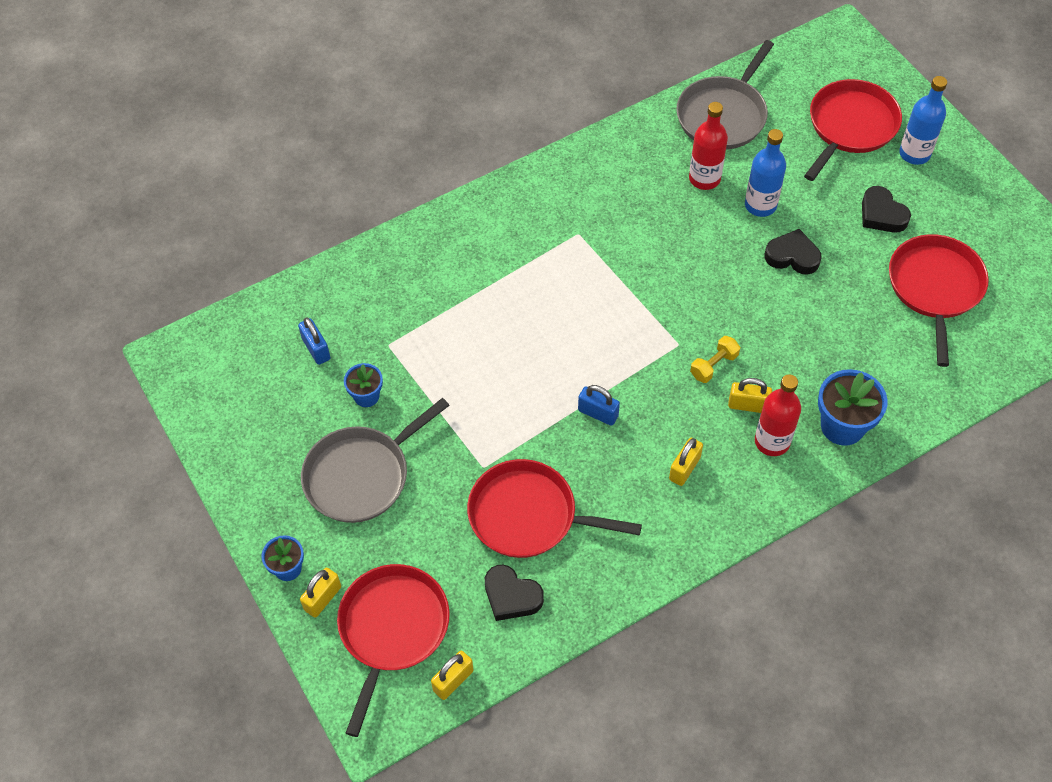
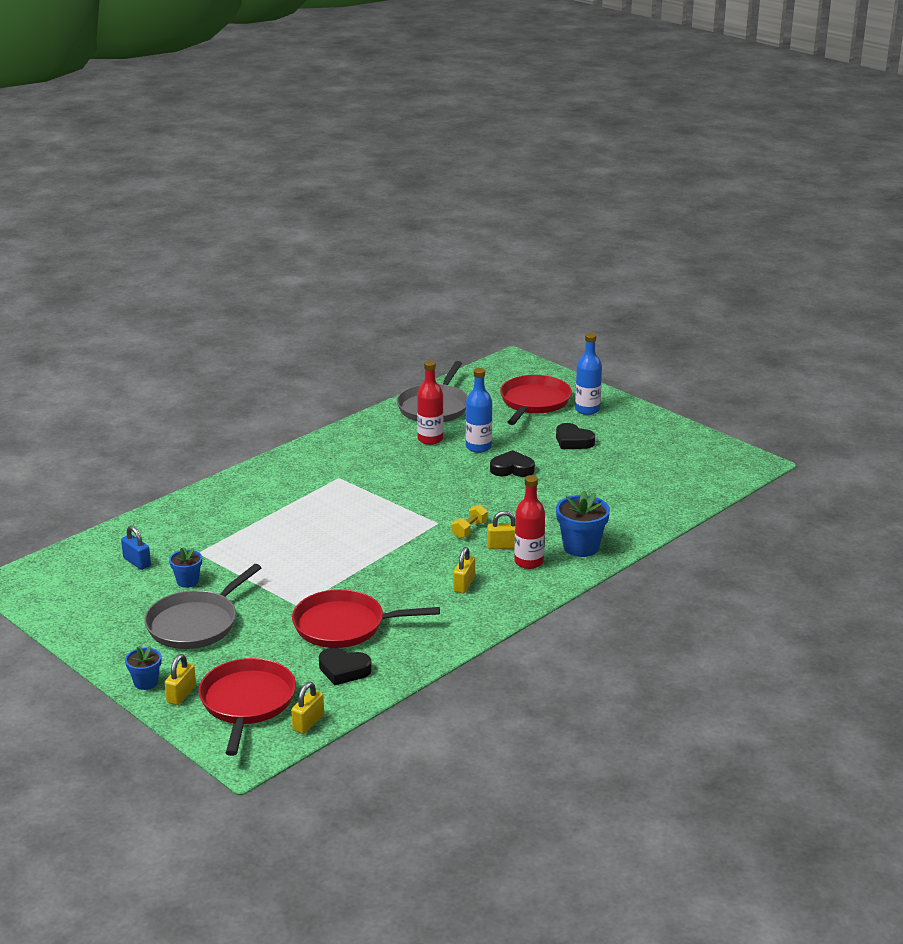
camera: 15 degrees left, 30 degrees down
(598, 413) = (384, 565): blue padlock -> none
(935, 288) = (626, 471): red pan -> none

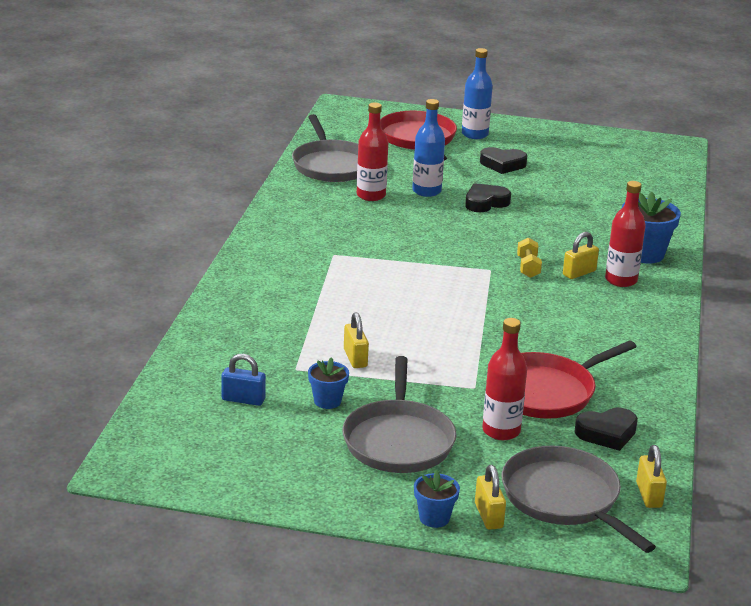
camera: 35 degrees left, 0 degrees up
(247, 703) = (564, 499): red pan -> grey pan
(272, 642) = (501, 431): none -> red bottle
(464, 584) = (596, 318): yellow padlock -> yellow padlock (355, 358)

